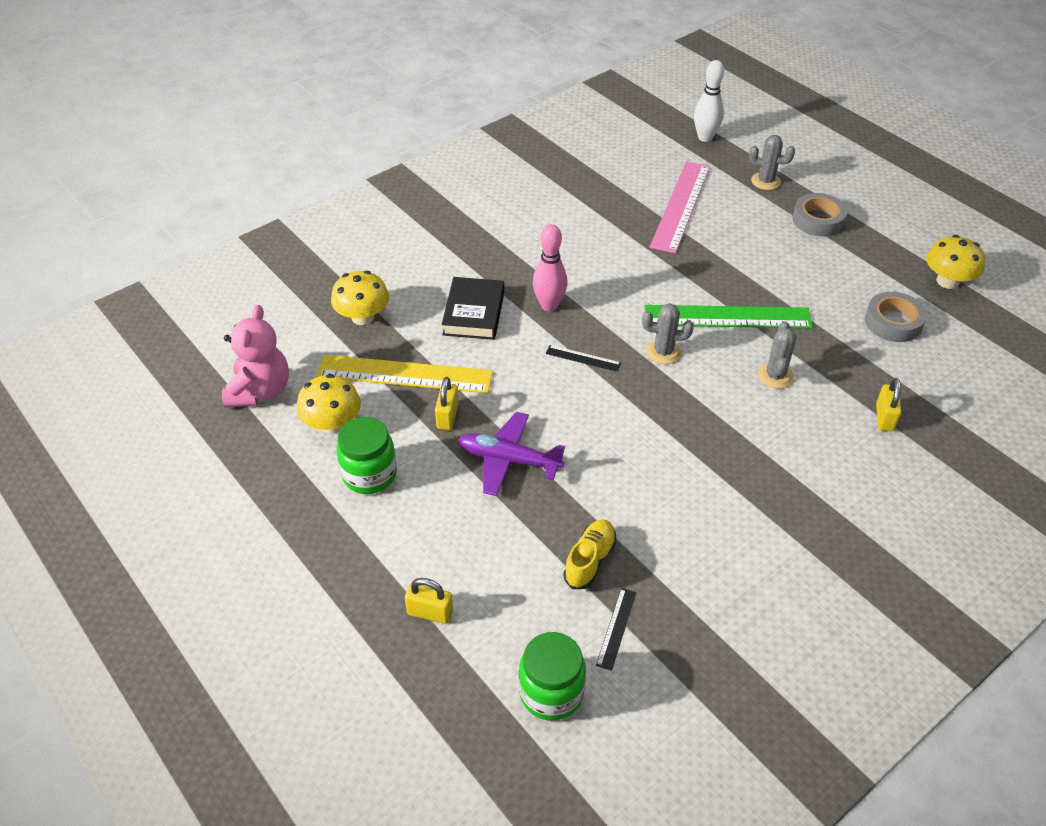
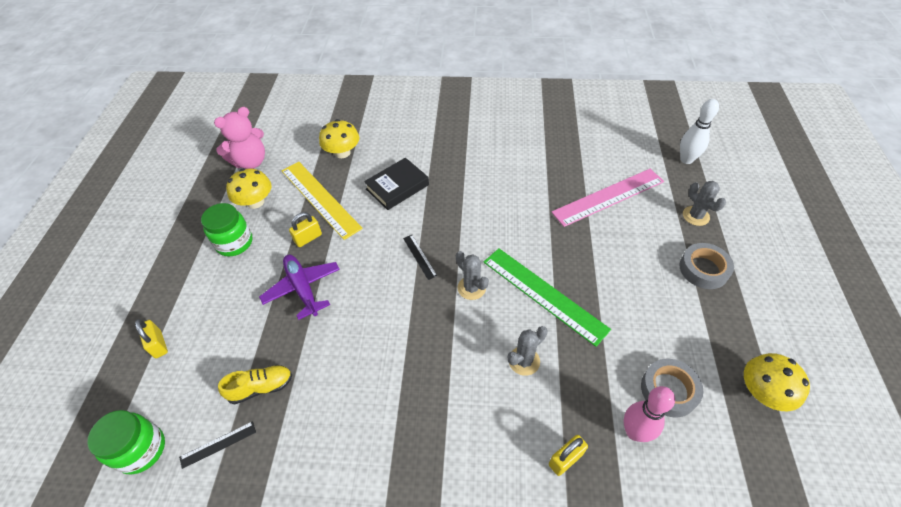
camera: 45 degrees right, 5 degrees up
(549, 305) = (443, 210): pink bowling pin -> pink bowling pin (634, 432)

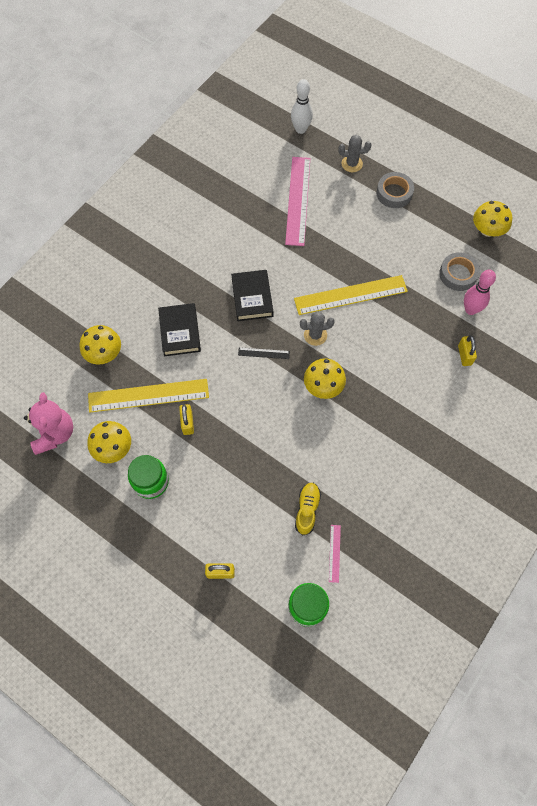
camera: 60 degrees left, 15 degrees up
(218, 444) = (334, 553): black ruler -> pink ruler
(303, 288) = (237, 448): purple plane -> none
(417, 326) = (323, 386): none -> yellow mushroom
(472, 217) = (252, 297): none -> black book
(524, 361) = (391, 338): grey cactus -> none
(543, 294) = (350, 295): green ruler -> yellow ruler

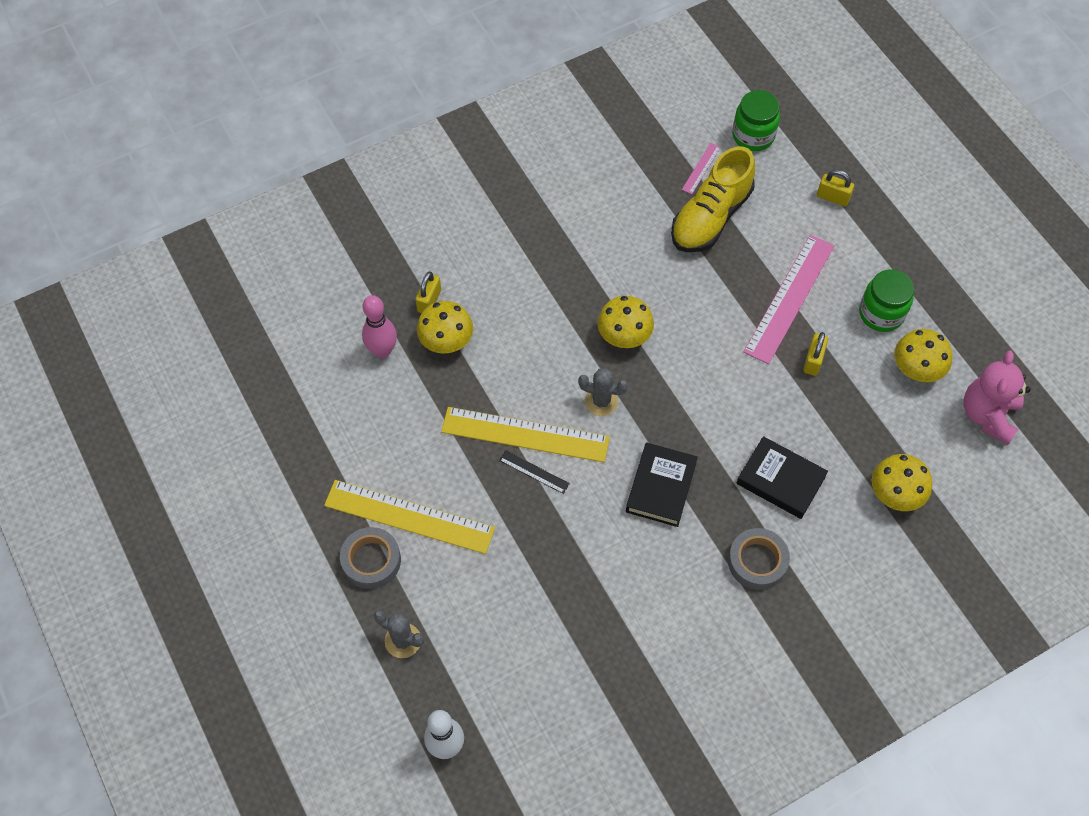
camera: 155 degrees left, 5 degrees down
(148, 396) = (852, 413): yellow ruler -> yellow ruler (409, 516)
(180, 332) = (780, 480): black book -> black book turned 75 degrees counterclockwise
(263, 353) = (680, 406): black ruler -> black ruler (534, 472)
(298, 200) = (520, 612): pink ruler -> pink ruler (789, 298)
(307, 510) = (710, 217): yellow shoe -> yellow shoe, size x1.83
(458, 274) = (365, 402): grey tape -> grey tape (757, 561)
(487, 230) = (281, 446): yellow mushroom -> yellow mushroom (446, 341)

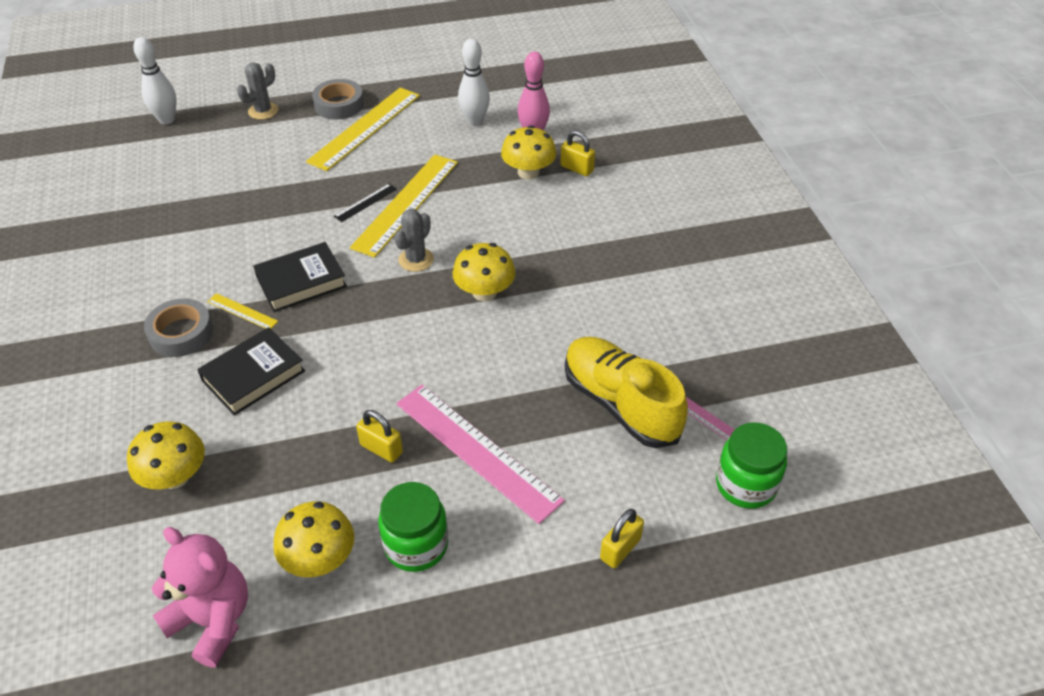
camera: 105 degrees right, 15 degrees down
(371, 411) = (474, 121): none -> white bowling pin
(661, 487) = (301, 282): black book -> black book turned 60 degrees counterclockwise
(714, 522) = (242, 311): none -> yellow ruler

